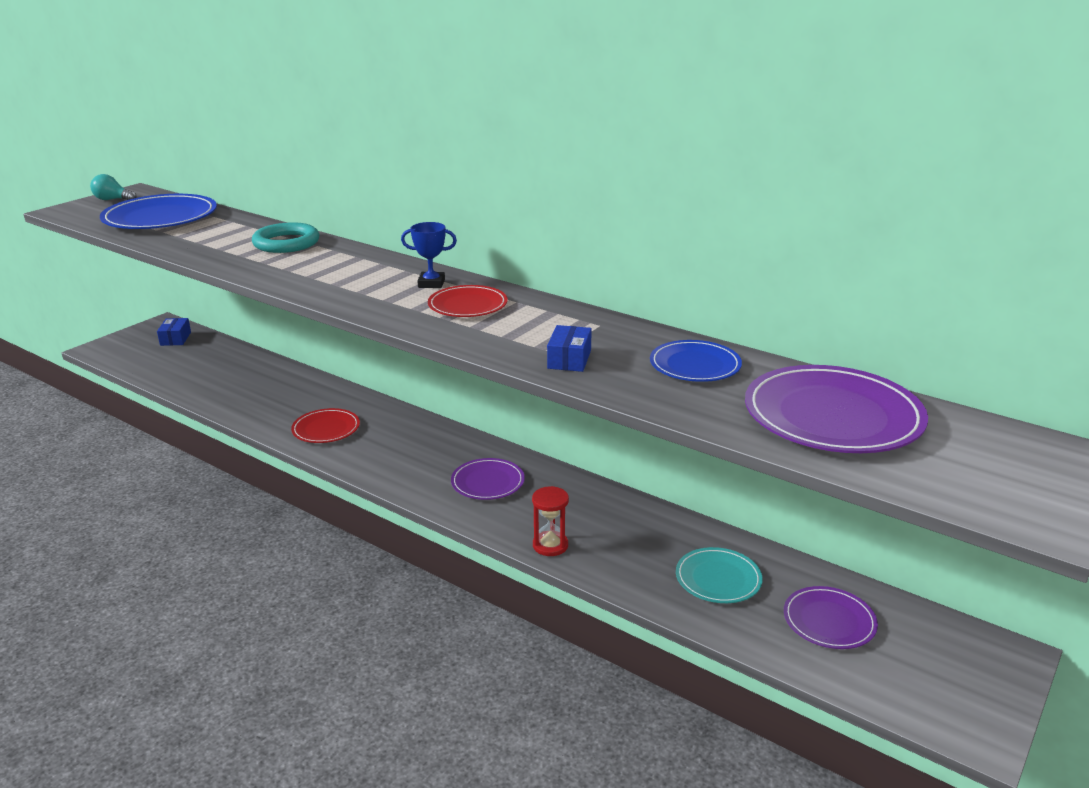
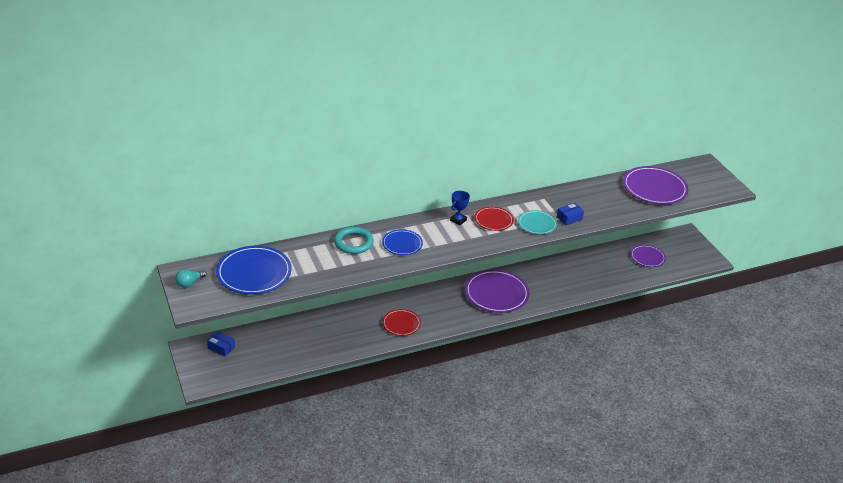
camera: 60 degrees left, 10 degrees up
(487, 482) = (496, 294): purple plate -> purple plate, size x1.75
(550, 545) = (556, 297): red hourglass -> none
(569, 359) = (569, 218): blue box -> blue box turned 75 degrees counterclockwise
(695, 365) = (597, 195): blue plate -> blue plate (402, 244)
(718, 578) = (608, 268): turquoise plate -> turquoise plate (537, 224)

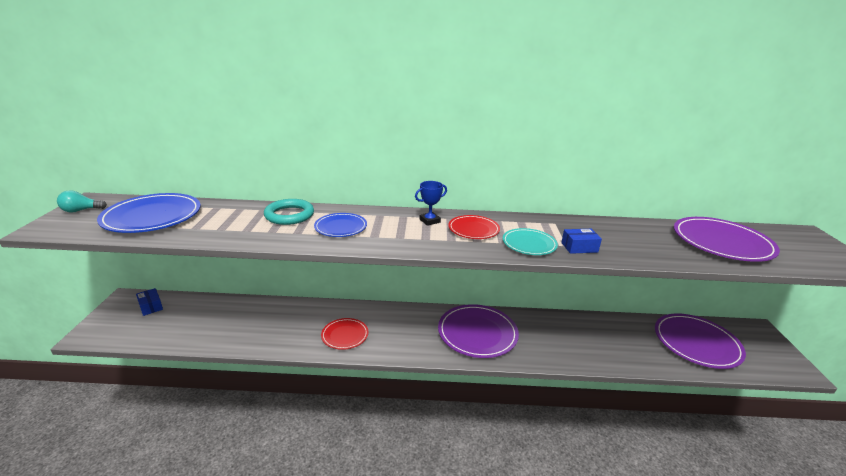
camera: 25 degrees right, 10 degrees down
(647, 257) = (696, 343): purple plate -> purple plate, size x1.75

